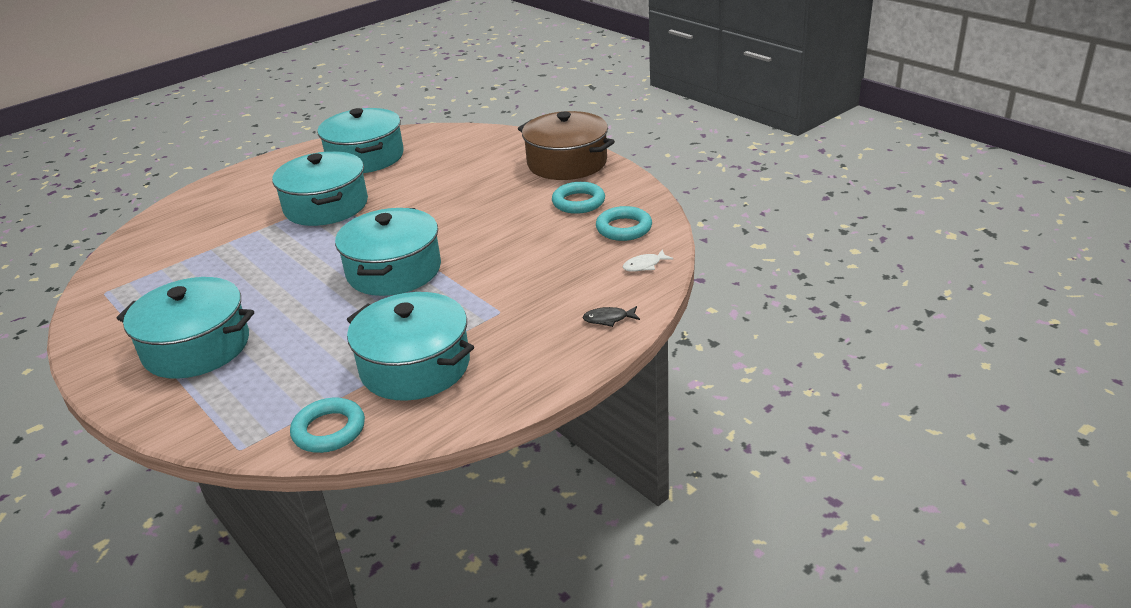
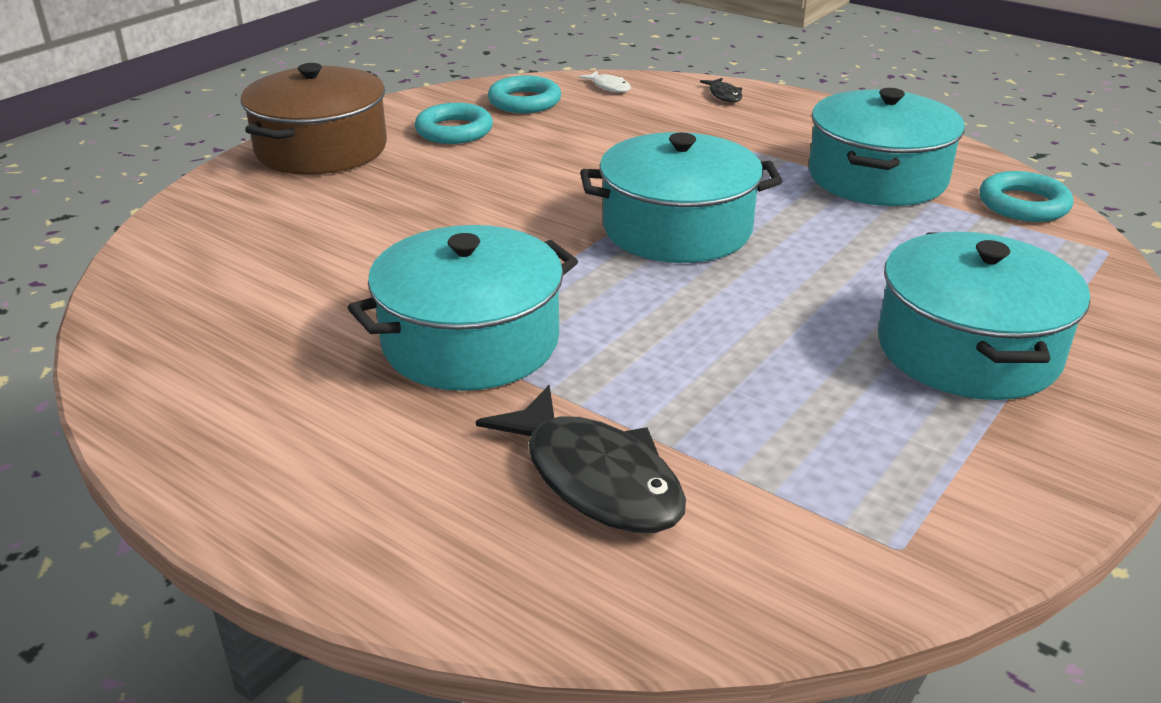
camera: 105 degrees left, 0 degrees up
(208, 230) = (596, 478): none -> black fish
(365, 157) = (239, 345): turquoise pot -> none

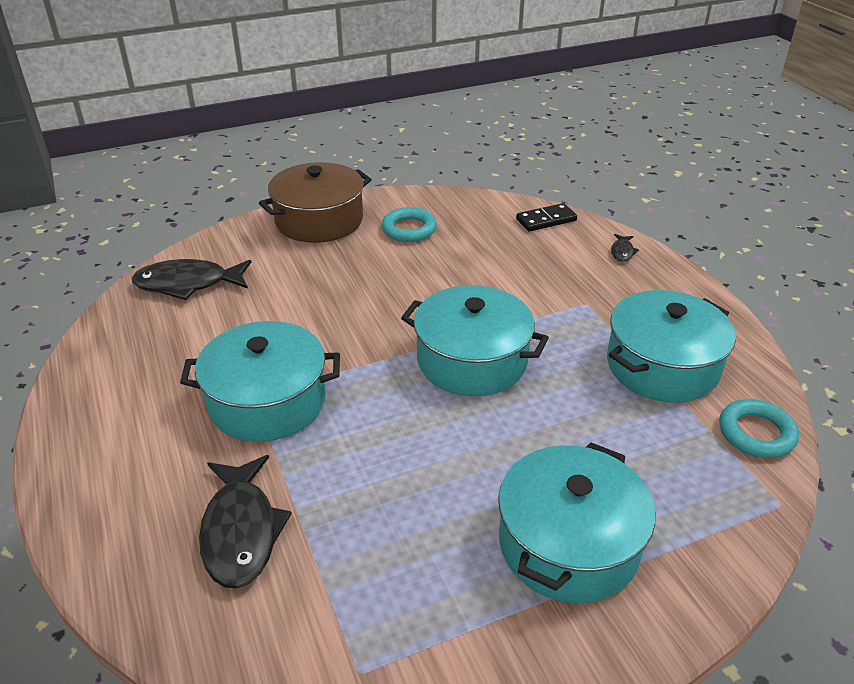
camera: 30 degrees right, 5 degrees up
(203, 258) = (188, 284): none -> black fish
(524, 101) = (476, 217): turquoise ring -> none
(609, 87) = (546, 220): white fish -> black domino

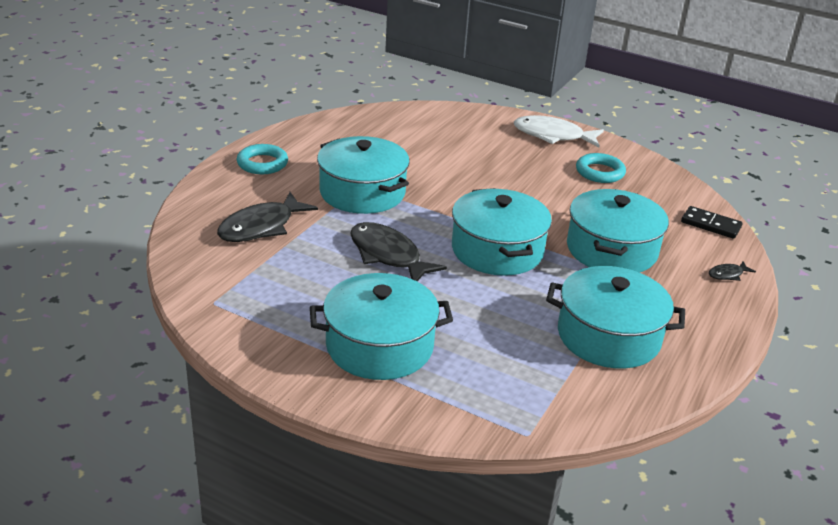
camera: 50 degrees right, 5 degrees down
(188, 284) = (422, 122): black fish -> black fish (388, 255)
(319, 220) = (553, 136): brown pot -> white fish
(534, 291) = (611, 250): none -> turquoise pot
(756, 433) = (592, 404): turquoise ring -> turquoise ring (262, 163)

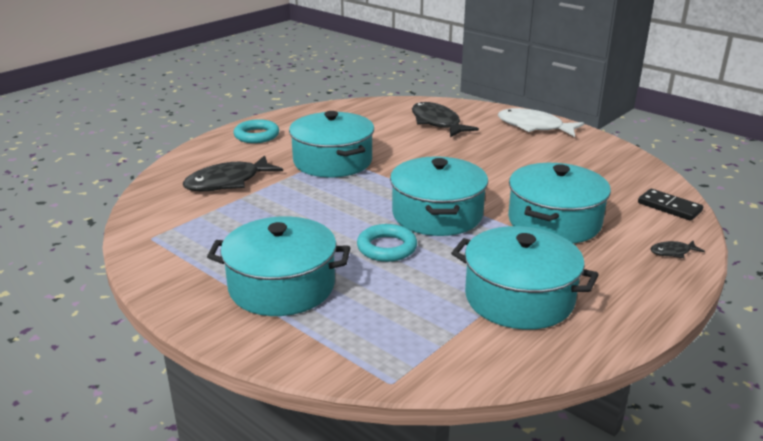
camera: 15 degrees right, 5 degrees down
(388, 255) = (330, 211): black fish -> black fish (437, 123)
(600, 172) = (568, 157): turquoise ring -> turquoise ring (387, 248)

